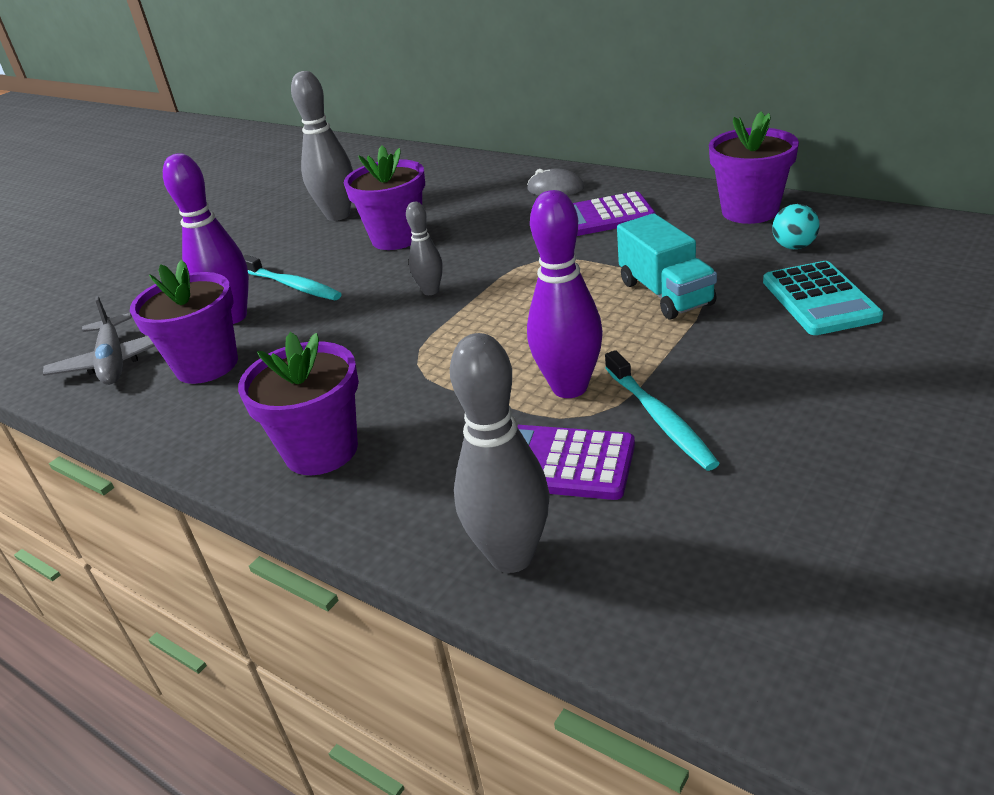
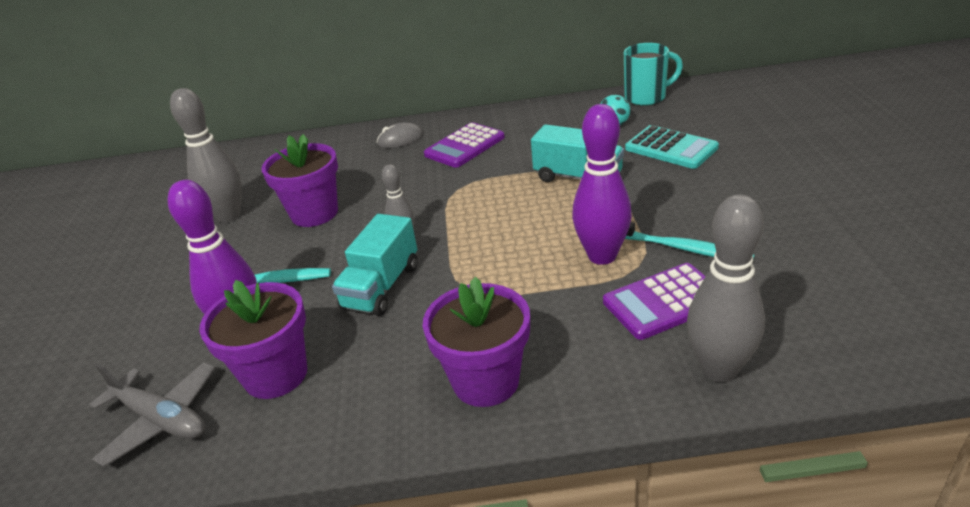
camera: 40 degrees left, 0 degrees up
(358, 328) = (381, 287): none -> turquoise truck
(749, 211) = (558, 113): purple flower pot -> none
(885, 225) = (646, 97): none -> turquoise mug

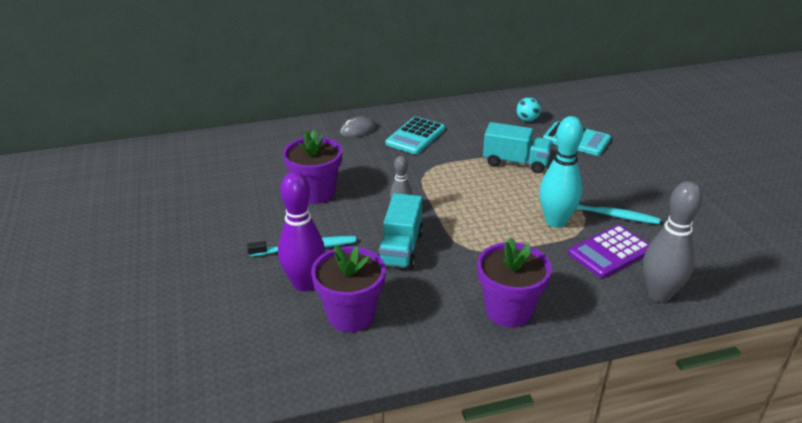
camera: 15 degrees left, 0 degrees up
(161, 419) = (277, 351): grey plane -> none
(229, 216) = (241, 196): grey bowling pin -> none
(464, 146) = (415, 136): purple calculator -> turquoise calculator
(602, 256) = (555, 221): purple bowling pin -> turquoise bowling pin
(646, 97) = (544, 98): turquoise mug -> none

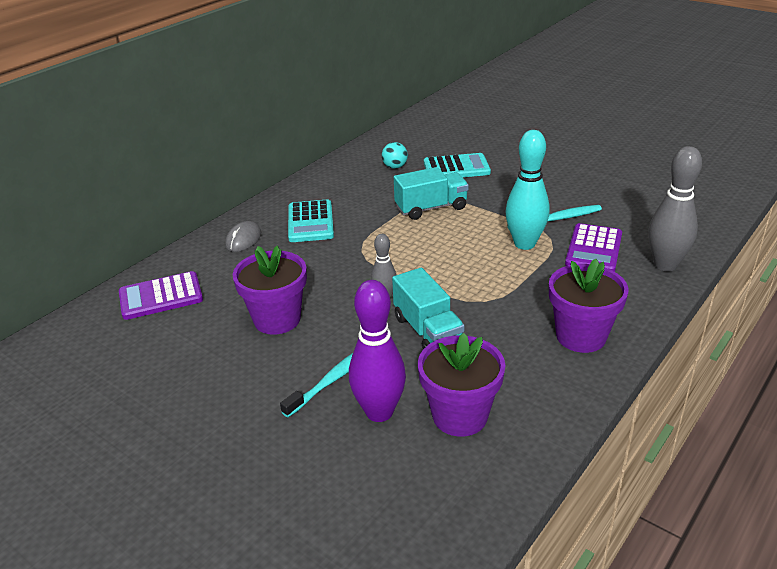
camera: 35 degrees left, 0 degrees up
(268, 146) = (161, 296): none -> purple calculator

